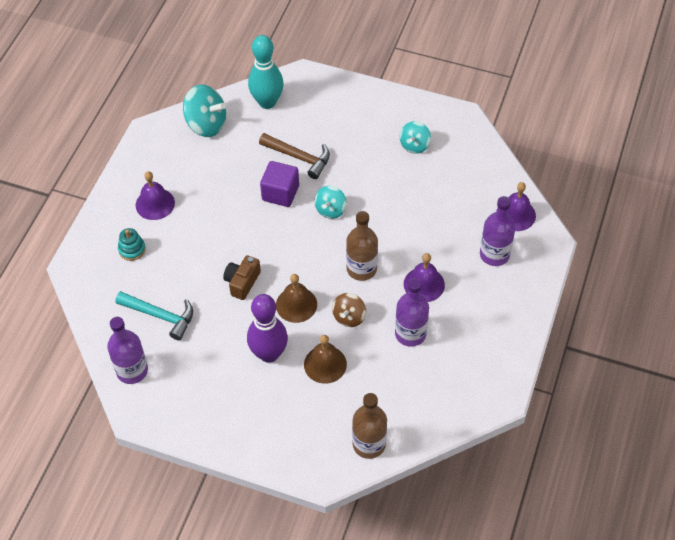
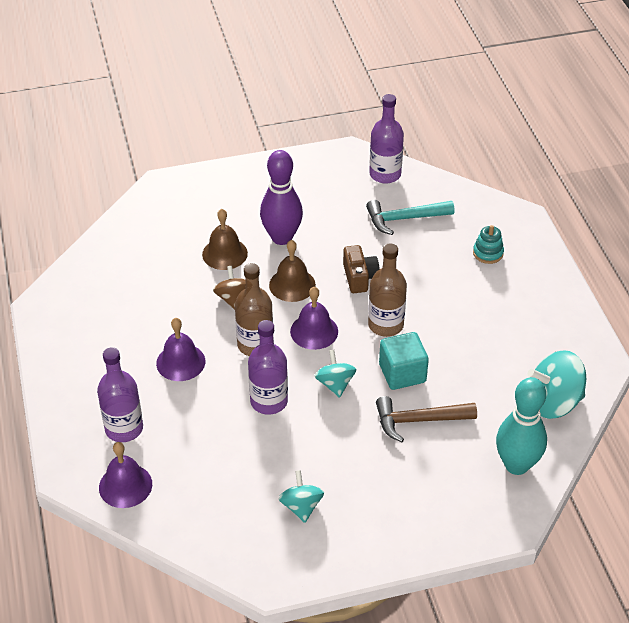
camera: 145 degrees right, 10 degrees down
(155, 204) = (513, 299): purple bell -> purple bell (314, 331)
(280, 193) = (402, 373): purple cube -> turquoise cube
(369, 444) = (140, 219): brown bottle -> brown bottle (385, 325)
(410, 334) = (163, 313): purple bottle -> purple bottle (269, 401)

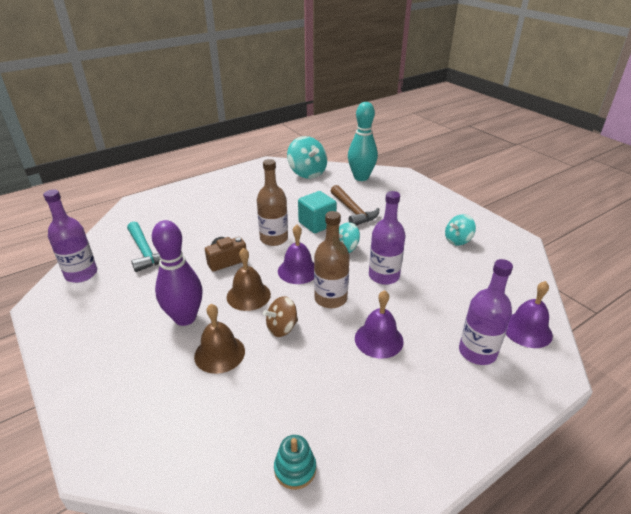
camera: 110 degrees left, 10 degrees down
(488, 253) = (180, 210): turquoise stacking toy -> turquoise stacking toy (295, 469)

